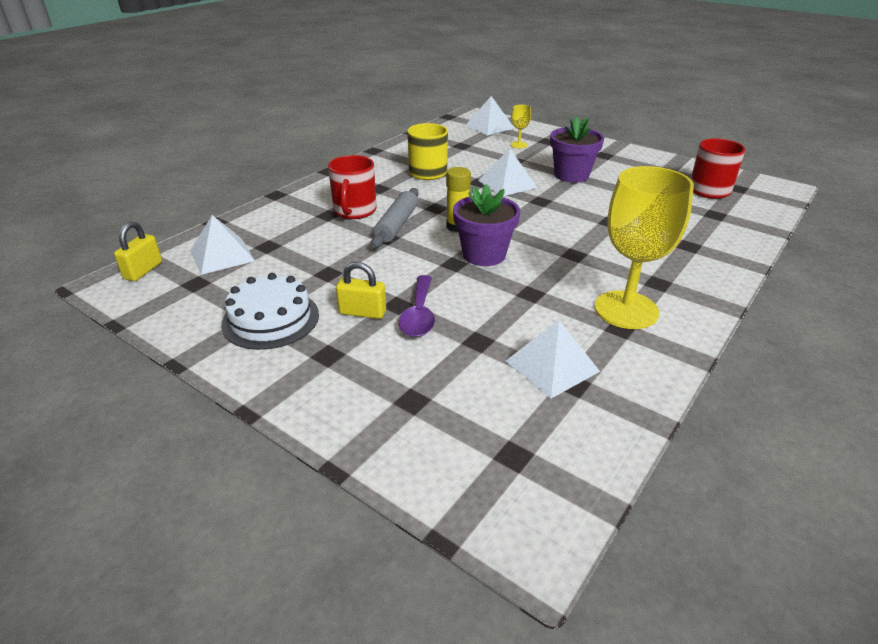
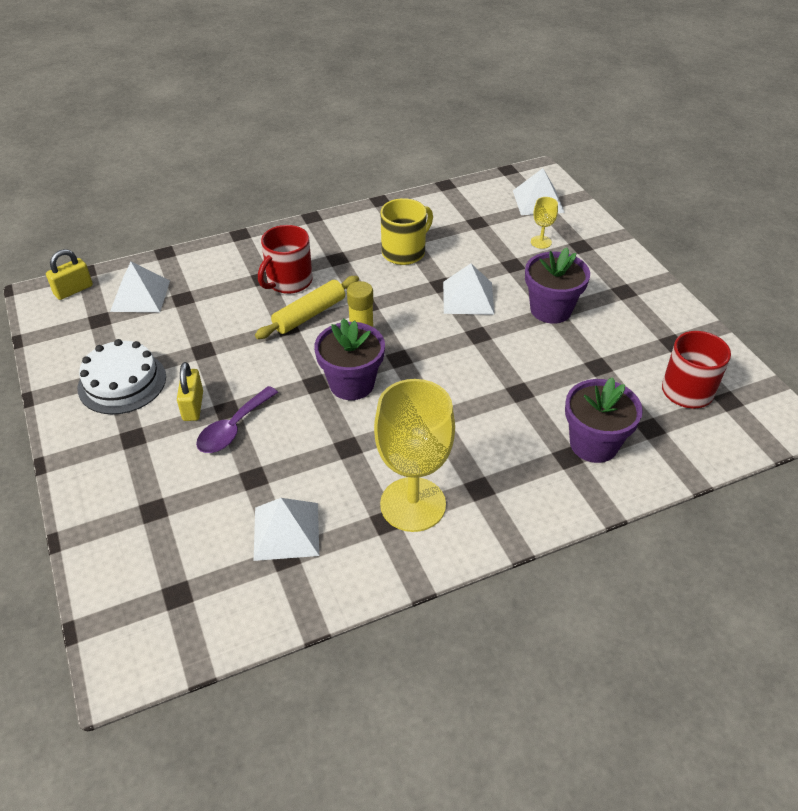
camera: 30 degrees right, 10 degrees up
(362, 312) = (193, 406): yellow padlock -> yellow padlock turned 45 degrees clockwise
(397, 225) = (309, 315): grey rolling pin -> yellow rolling pin
(695, 233) = (593, 444): none -> purple flower pot

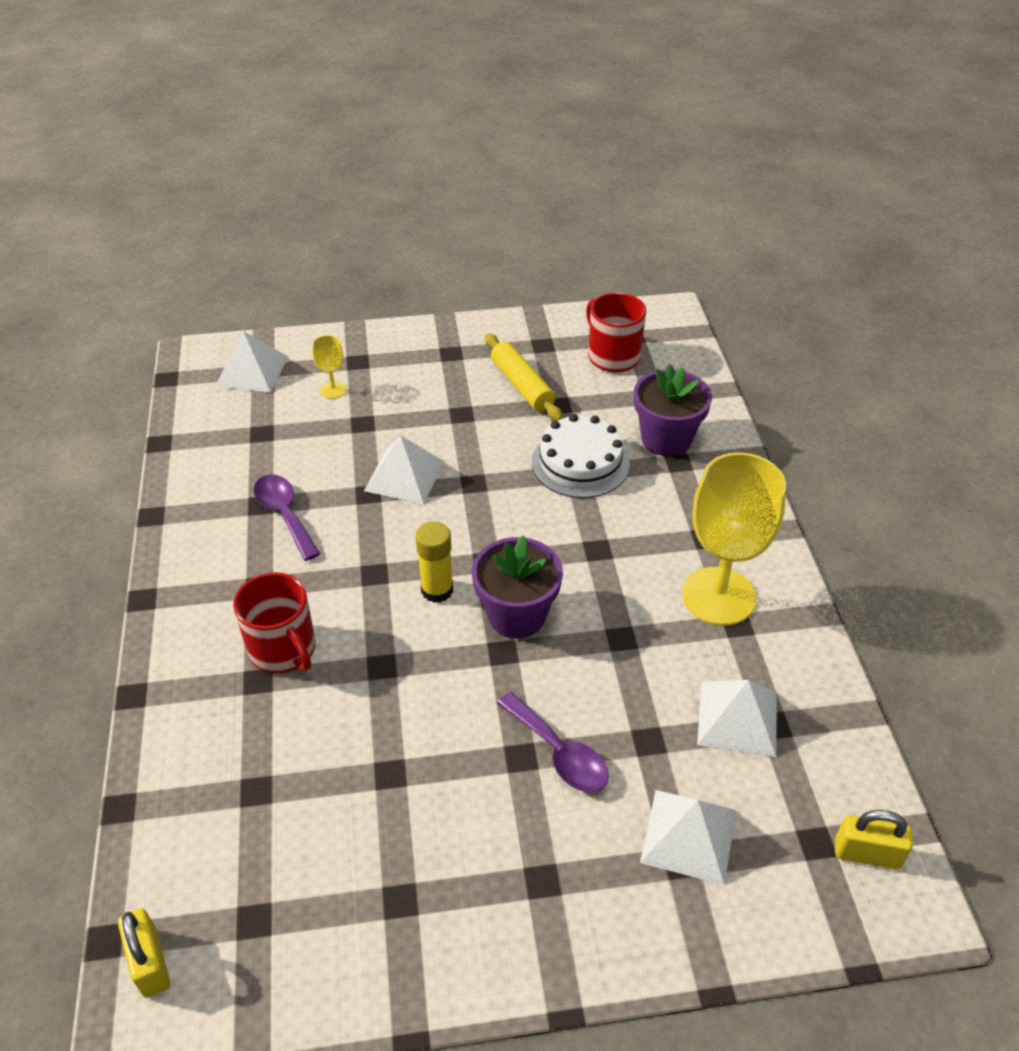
camera: 75 degrees left, 0 degrees up
(122, 382) = (421, 890): white cake -> white cake (580, 463)
(140, 295) = (220, 852): white pyramid -> white pyramid (689, 836)
(193, 406) = (502, 797): yellow padlock -> yellow padlock (867, 854)
(309, 315) = (367, 637): yellow rolling pin -> yellow rolling pin (522, 385)
(404, 252) = (284, 514): yellow mug -> purple spoon
(550, 309) = (456, 414): purple flower pot -> none

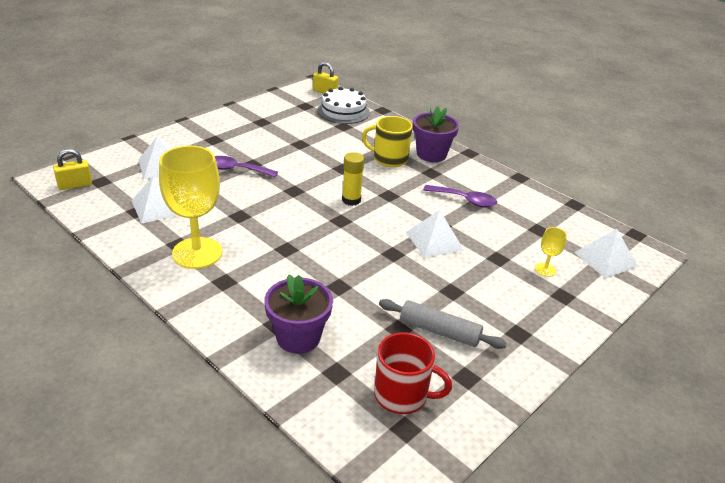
camera: 140 degrees right, 10 degrees down
(283, 649) = (389, 159): red mug -> yellow mug
(516, 615) = (301, 205): purple flower pot -> purple flower pot (431, 154)
(522, 385) = (439, 331): yellow rolling pin -> grey rolling pin
(580, 463) = (342, 293): white cake -> white cake (343, 111)

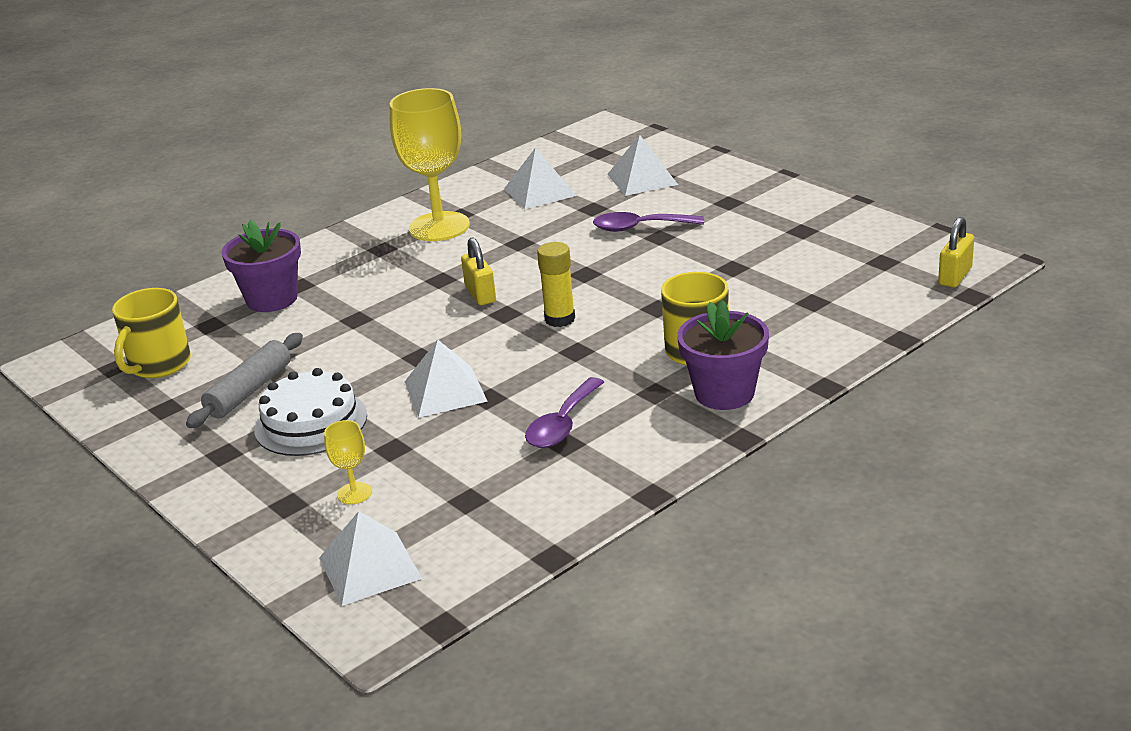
camera: 100 degrees right, 5 degrees down
(75, 185) = (588, 141): yellow padlock -> yellow padlock (480, 294)
(236, 169) = (639, 227): purple spoon -> purple spoon turned 105 degrees counterclockwise
(343, 111) = (875, 299): white cake -> white cake (311, 422)
(402, 395) = (159, 364): red mug -> yellow mug

